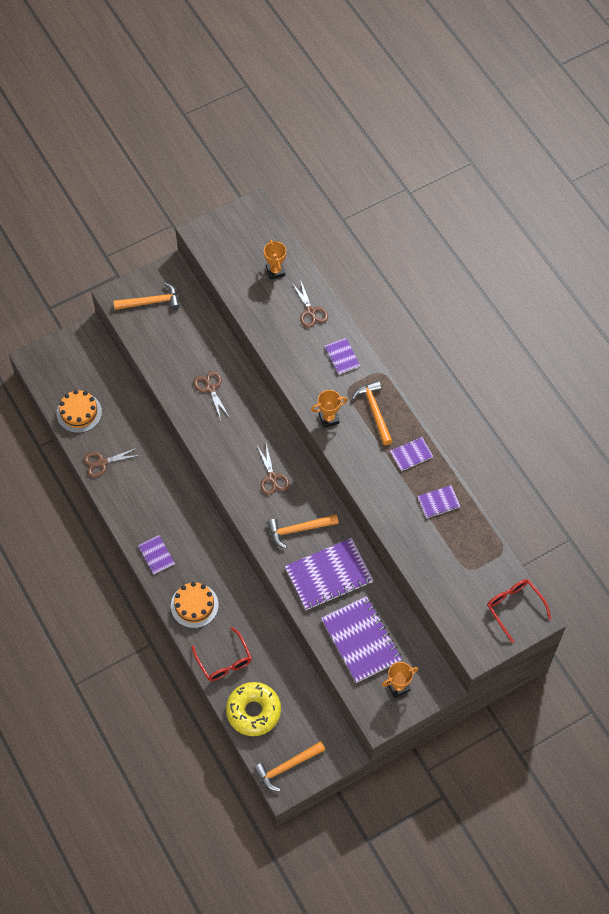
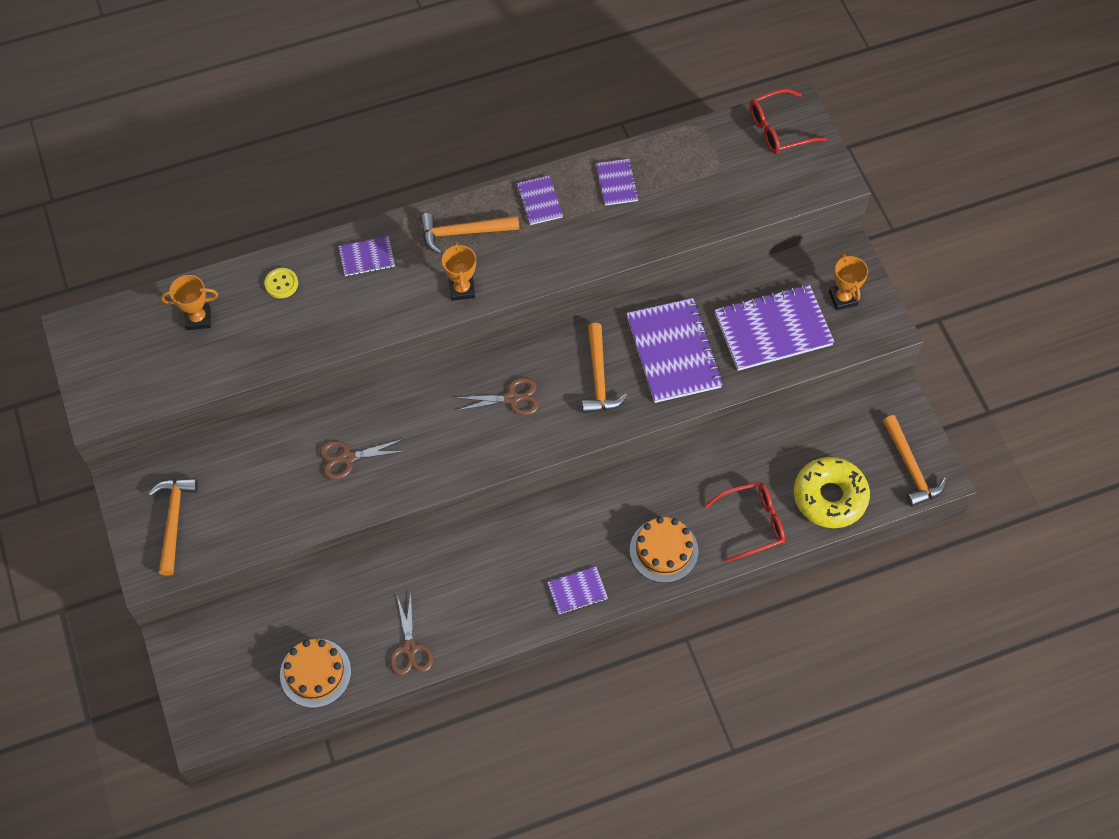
camera: 80 degrees left, 0 degrees up
(311, 312) = (281, 284): brown scissors -> yellow button

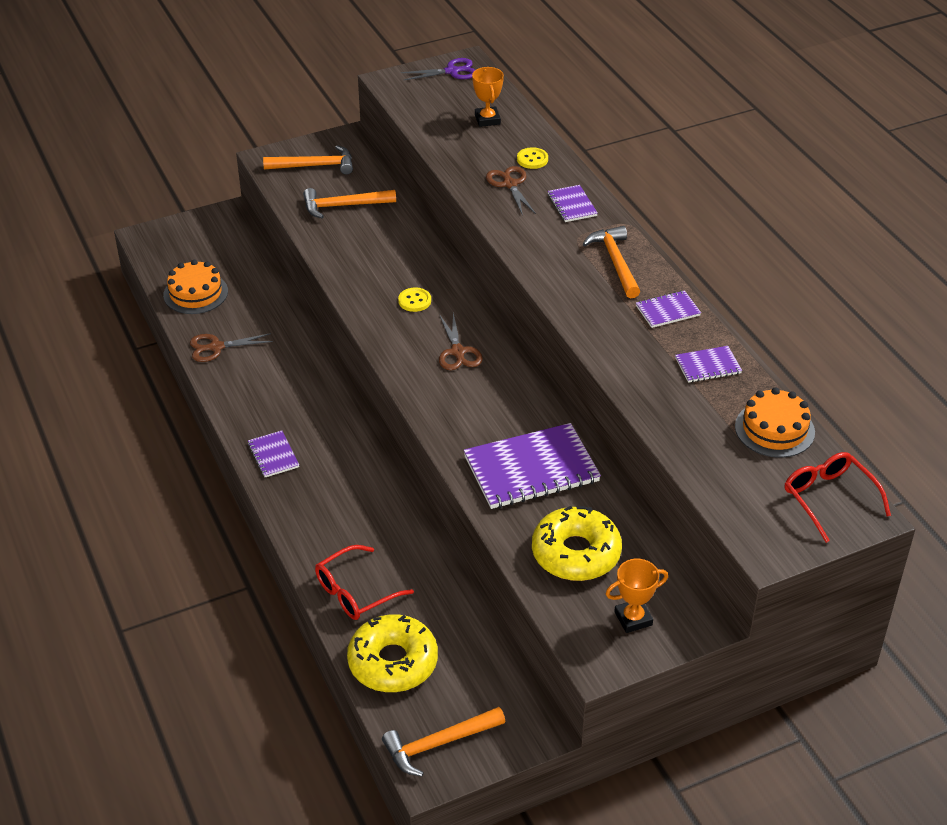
camera: 85 degrees right, 20 degrees down
(91, 345) = (452, 71): none -> purple scissors
(347, 458) = (382, 253): brown scissors -> brown scissors (509, 184)
(430, 431) = (414, 301): none -> yellow button
(462, 289) = (547, 266): orange trophy -> none
(599, 378) = (490, 412): orange hammer -> orange hammer (343, 206)
(663, 550) = (320, 519): orange cake -> orange cake (774, 429)
(752, 523) = (355, 592): red glasses -> red glasses turned 75 degrees clockwise
(773, 329) = (576, 553): purple notebook -> yellow donut

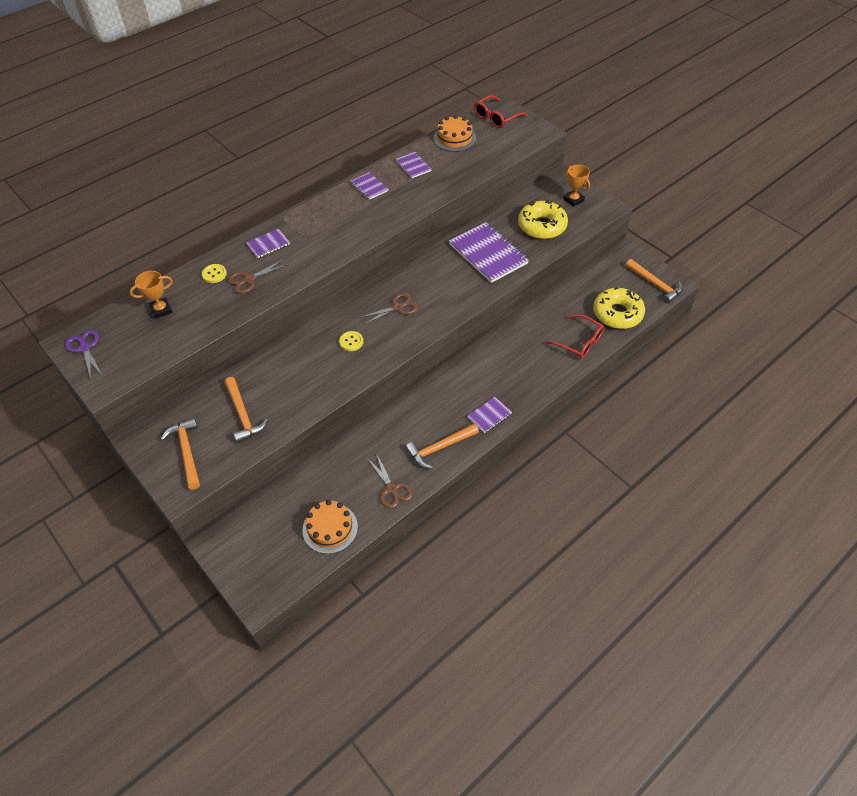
camera: 105 degrees left, 10 degrees up
(615, 262) = (327, 215): orange hammer -> orange hammer (439, 448)

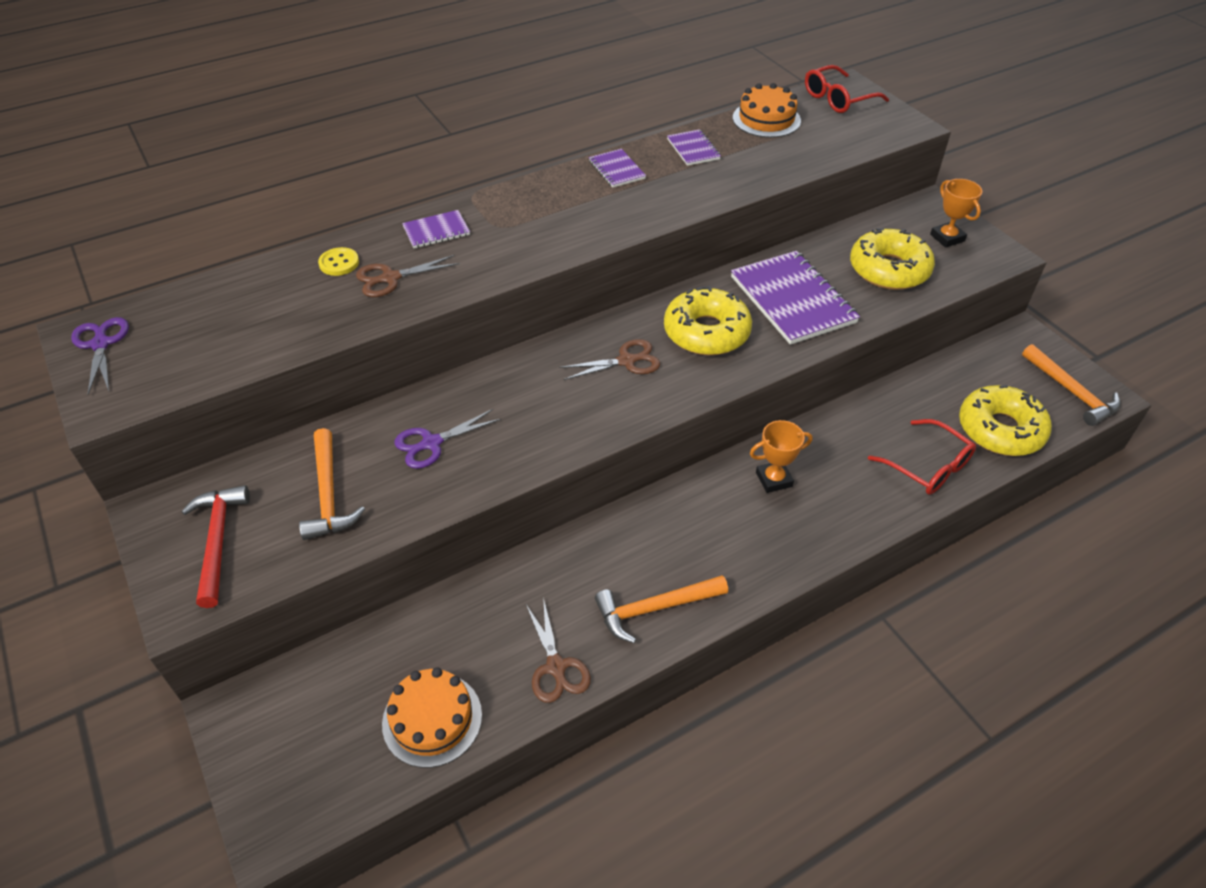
camera: 10 degrees right, 5 degrees down
(161, 310) = (239, 304): orange trophy -> orange trophy (774, 479)
(187, 452) = (218, 541): orange hammer -> red hammer
(294, 375) = (431, 443): none -> purple scissors
(351, 342) = (537, 404): yellow button -> none
(441, 282) = (706, 332): none -> yellow donut
(489, 415) = (751, 566): purple notebook -> none

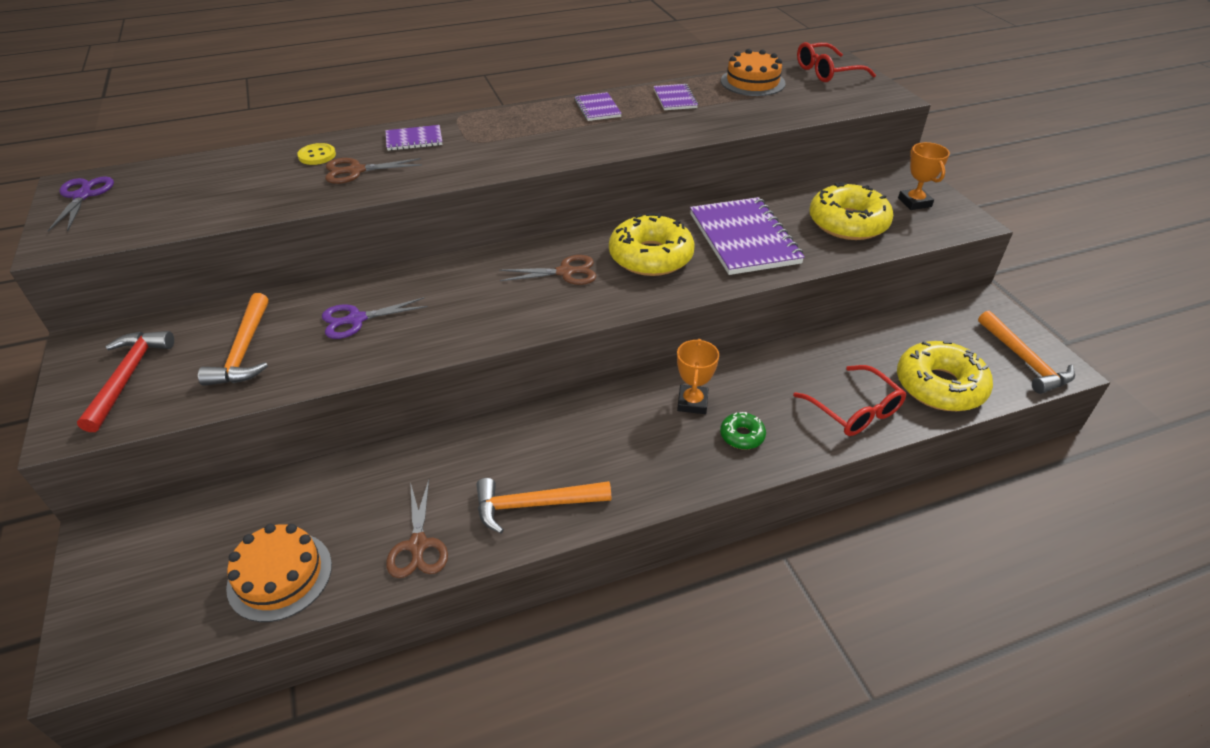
camera: 10 degrees right, 5 degrees down
(774, 479) = (692, 402): orange trophy -> orange trophy turned 75 degrees counterclockwise
(830, 508) = (742, 435): none -> green donut

